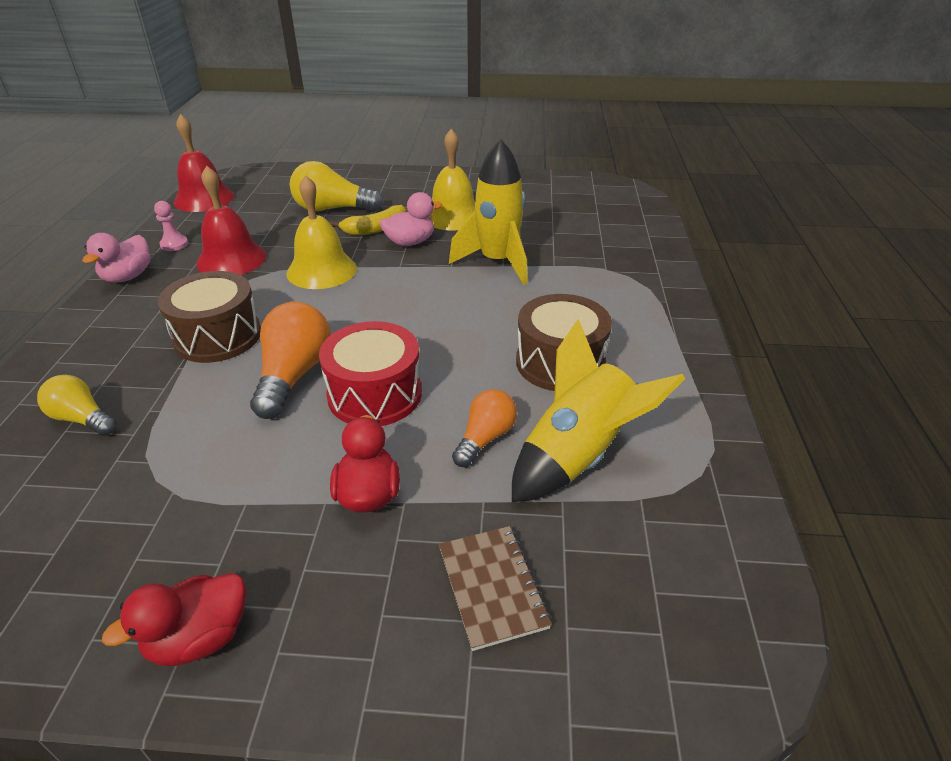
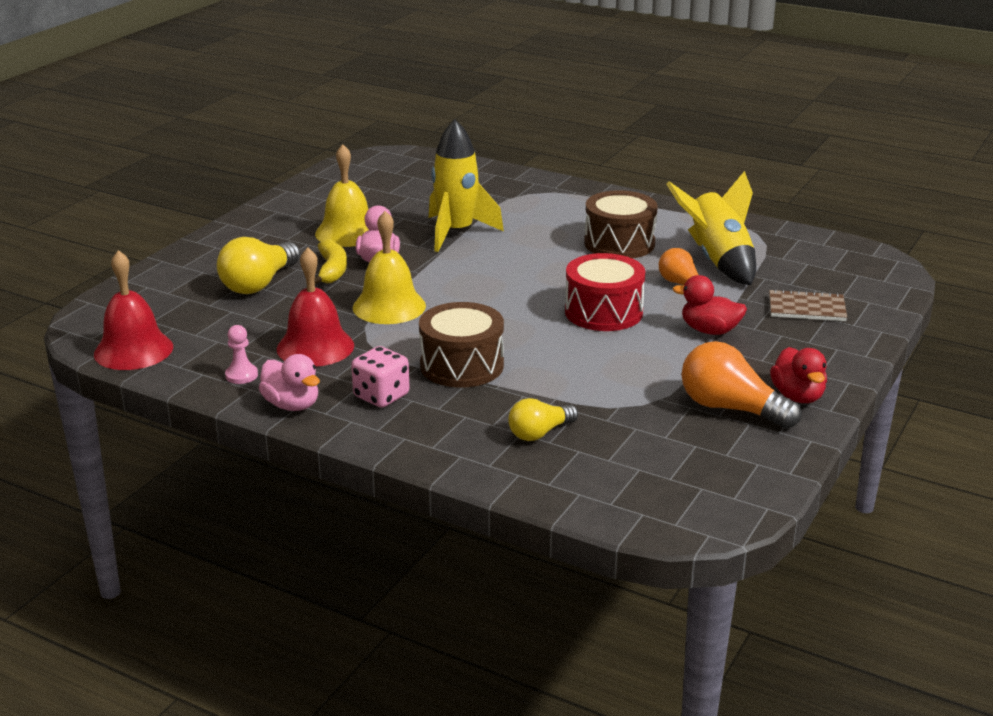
camera: 65 degrees left, 10 degrees down
(149, 311) = (381, 396): none -> pink dice
(294, 375) = (552, 339): orange light bulb -> orange light bulb (731, 408)

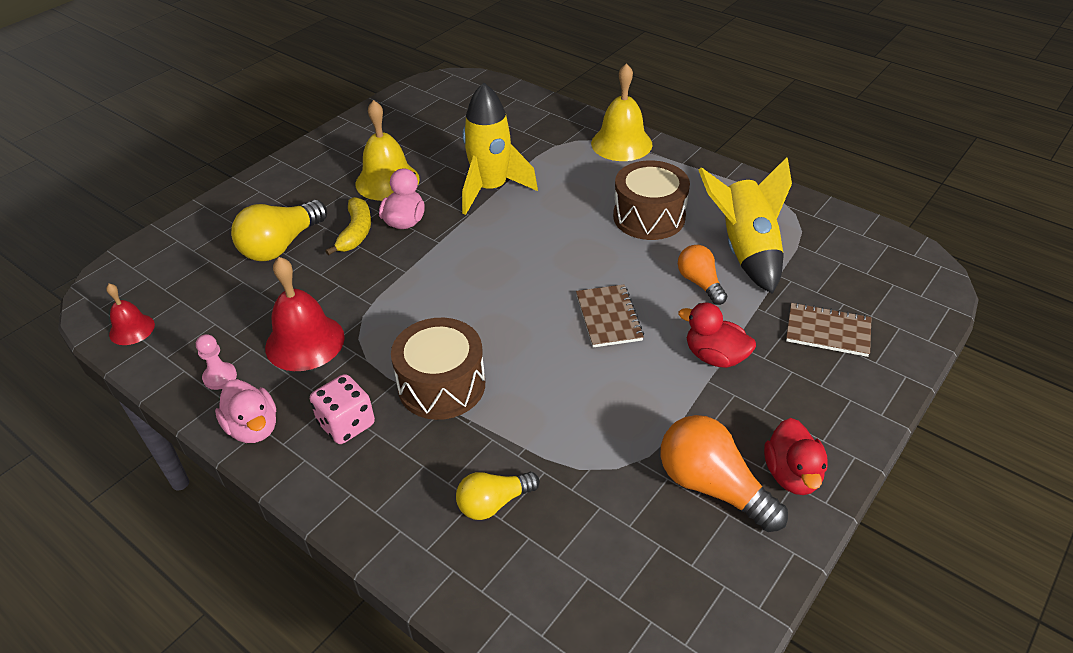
camera: 10 degrees right, 15 degrees up
(133, 350) = (132, 329): red bell -> red bell, size x0.57
(389, 306) = (395, 289): yellow bell -> yellow bell (621, 143)
(603, 312) = (608, 317): red drum -> brown notebook

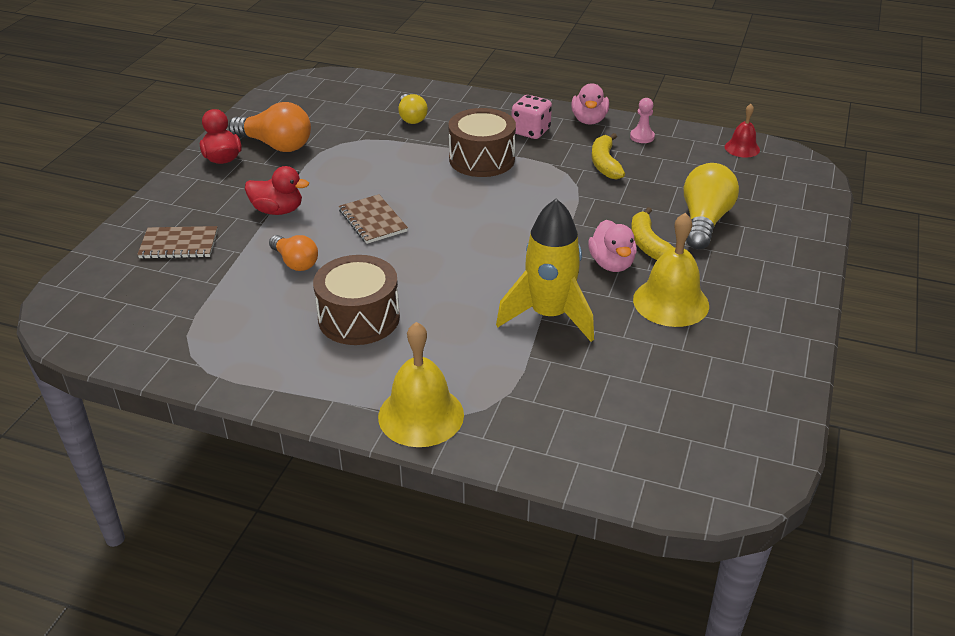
camera: 160 degrees right, 5 degrees down
(253, 428) = (589, 120): pink duck -> pink duck turned 120 degrees counterclockwise
(305, 342) = (605, 164): red bell -> yellow banana
(494, 503) = (411, 117): yellow light bulb -> yellow light bulb turned 120 degrees clockwise
(745, 251) = (250, 301): yellow rocket -> none

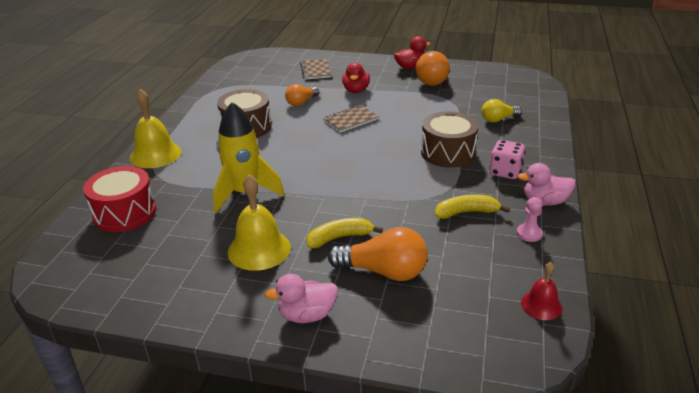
camera: 85 degrees right, 5 degrees down
(589, 430) = (124, 213): none -> red drum
(611, 264) = (310, 219): pink duck -> pink duck (307, 315)
(704, 221) = (383, 271): yellow light bulb -> orange light bulb

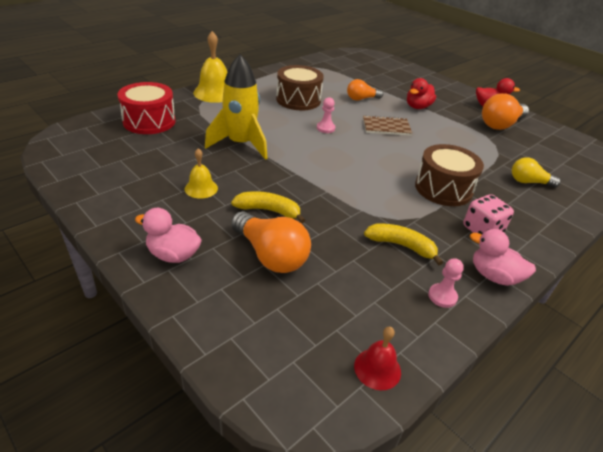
camera: 30 degrees right, 5 degrees up
(259, 249) = (201, 188): yellow bell -> yellow bell, size x0.57
(302, 143) = (325, 128): none -> pink pawn
(315, 70) = (401, 80): brown notebook -> none

